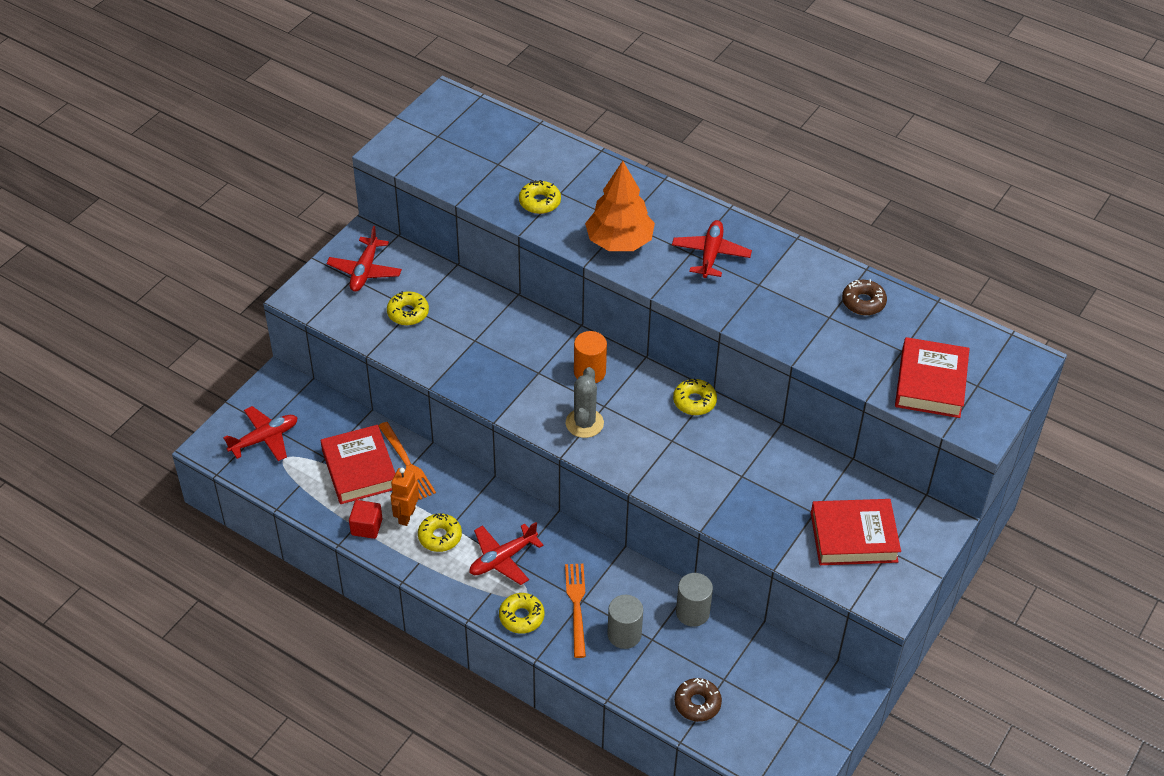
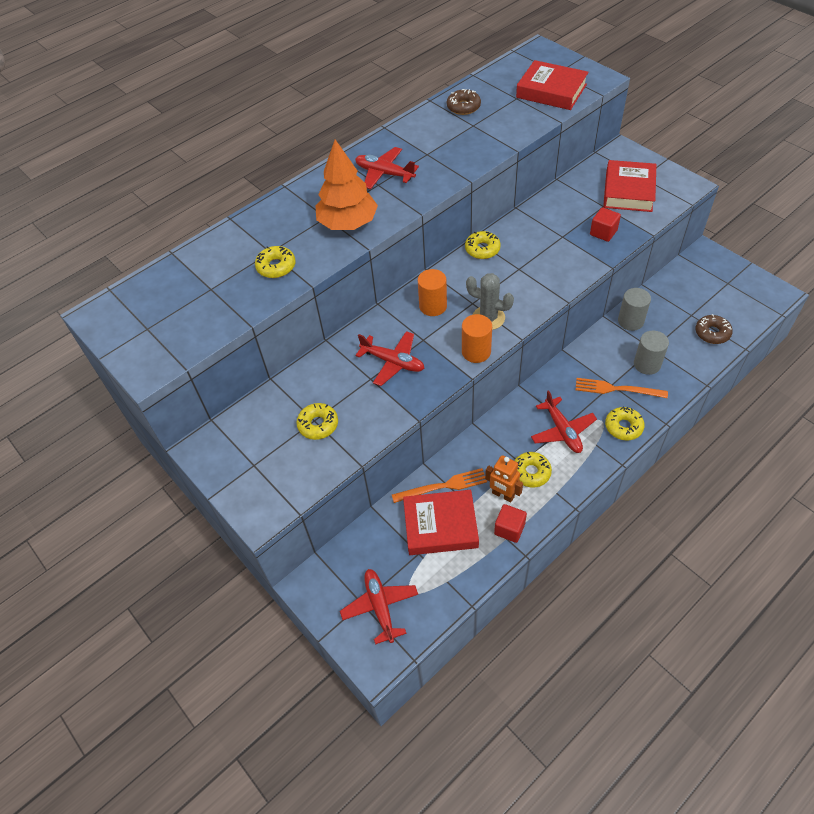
camera: 70 degrees left, 5 degrees up
(365, 271) = (248, 453): red plane -> red plane (393, 362)
(532, 420) = (476, 352): none -> orange cylinder
(762, 516) = (603, 232): none -> red cube

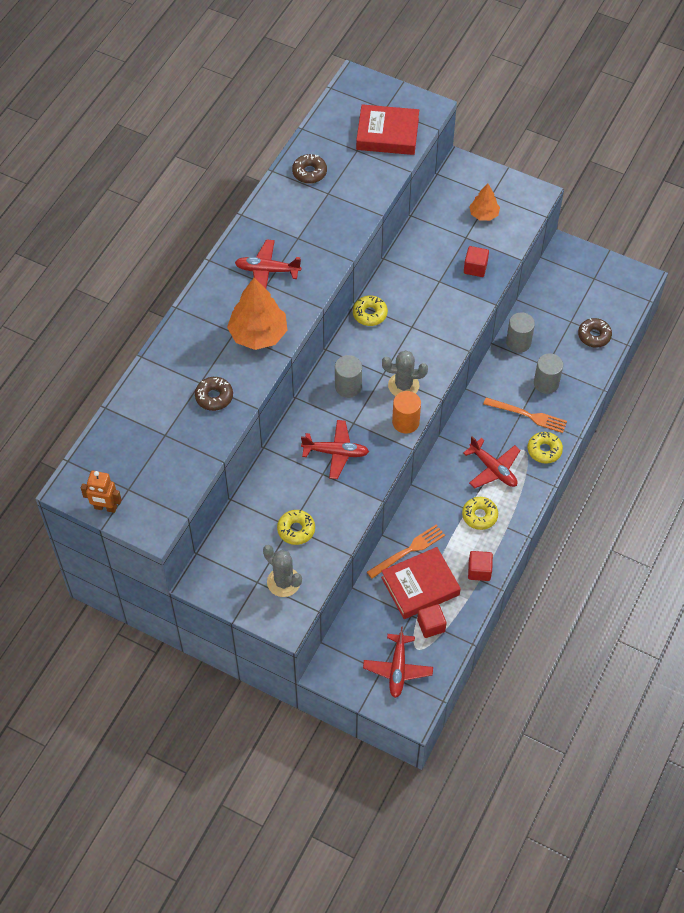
camera: 25 degrees left, 5 degrees up
(276, 267) = (214, 397): yellow donut -> brown donut
(279, 473) = (283, 582): none -> grey cactus
(380, 607) = (397, 669): red plane -> red plane turned 135 degrees counterclockwise
(433, 306) = (348, 386): orange cylinder -> grey cylinder
(435, 571) = (431, 625): none -> red cube
(503, 495) = (463, 543): orange robot -> orange robot (105, 507)
(617, 389) = (527, 415): orange fork -> orange fork turned 150 degrees counterclockwise
(628, 191) = (483, 214): red book -> orange tree

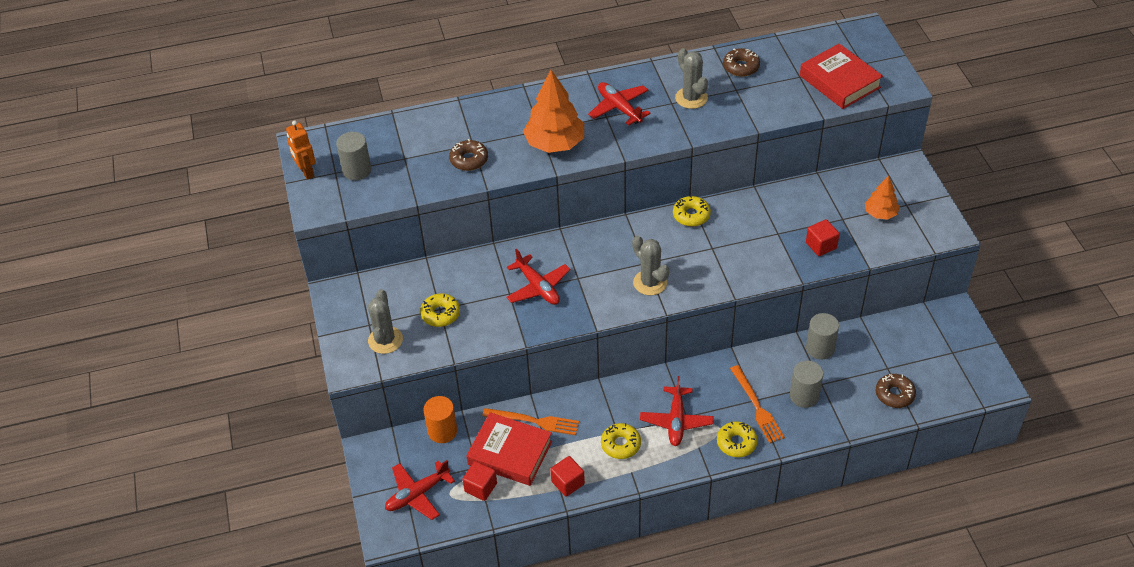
camera: 50 degrees right, 10 degrees down
(306, 223) = (691, 98): none -> grey cactus
(348, 386) = (607, 251): grey cylinder -> grey cylinder (357, 170)
(405, 422) = (617, 308): orange cylinder -> orange cylinder (442, 431)

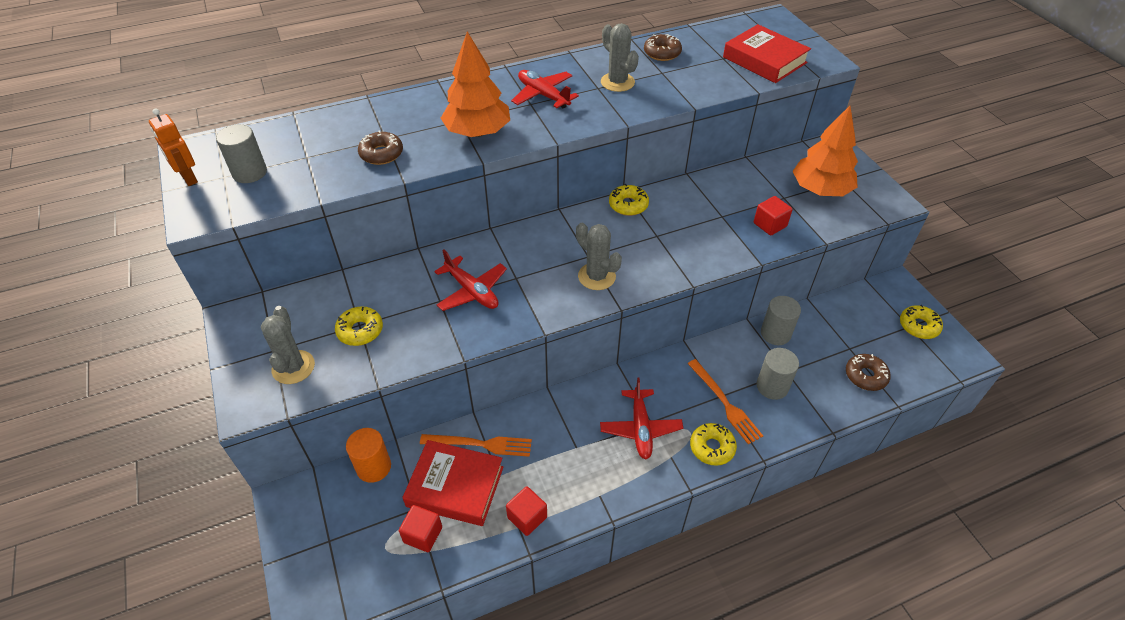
camera: 10 degrees left, 0 degrees up
(417, 494) = (345, 552): red plane -> none
(620, 444) = (582, 463): yellow donut -> yellow donut (918, 326)
(880, 213) = (820, 190): orange tree -> orange tree, size x1.76

